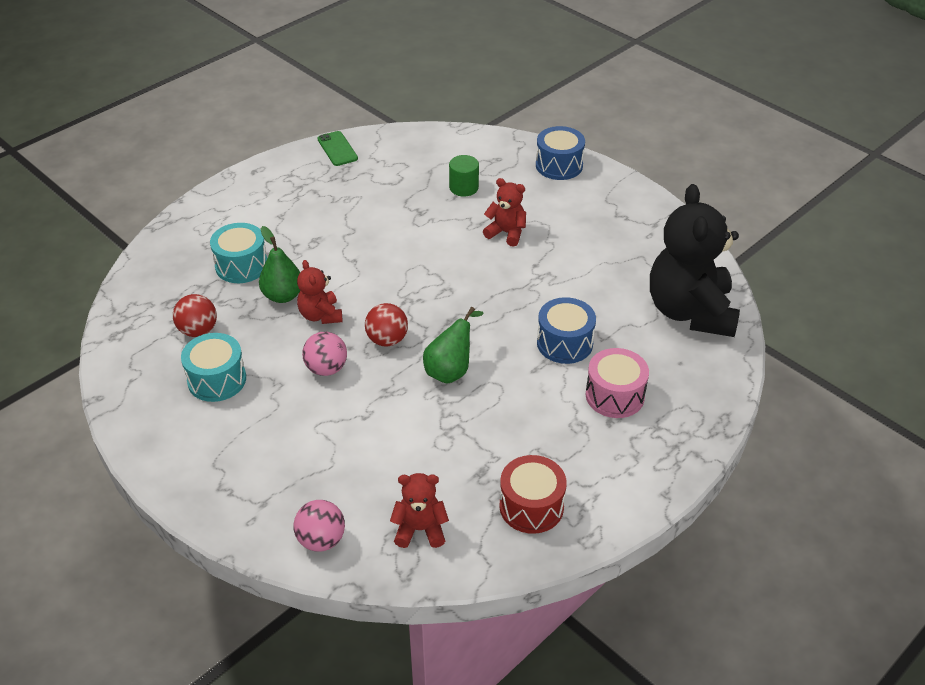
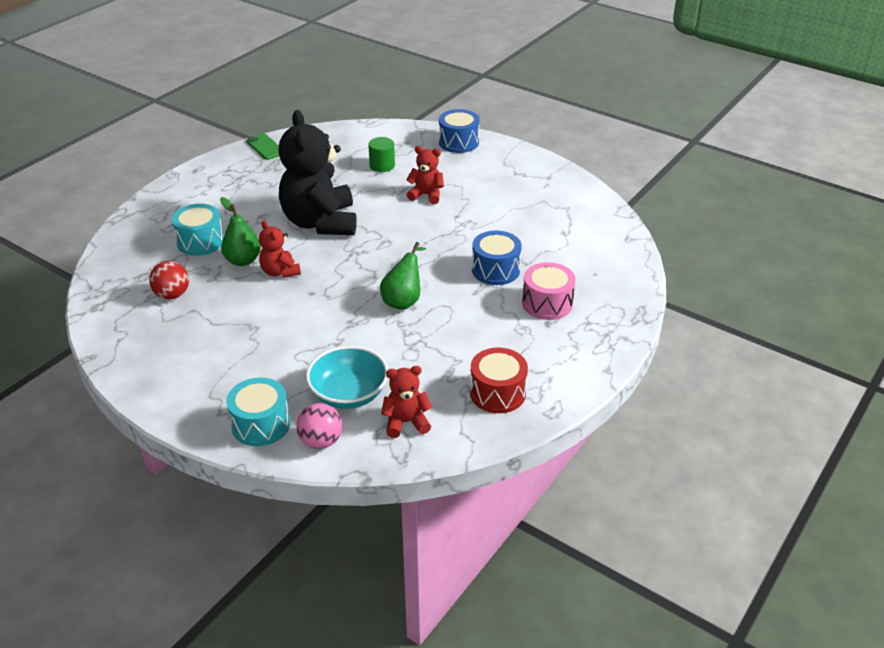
camera: 10 degrees left, 5 degrees down
(217, 380) = (198, 330): turquoise drum -> turquoise drum (261, 424)
(326, 369) = (294, 311): pink ball -> none
(364, 484) = (349, 394): none -> turquoise bowl
(387, 340) = (343, 284): red ball -> none
(690, 312) = (594, 236): black teddy bear -> black teddy bear (320, 222)

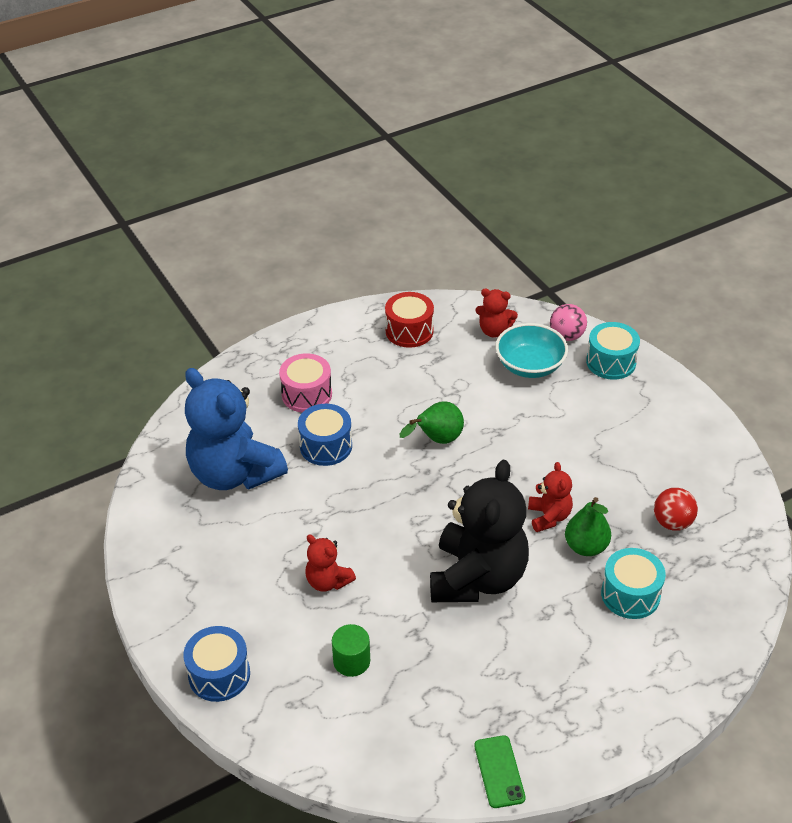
camera: 155 degrees left, 5 degrees up
(550, 233) = (234, 473): none -> blue teddy bear

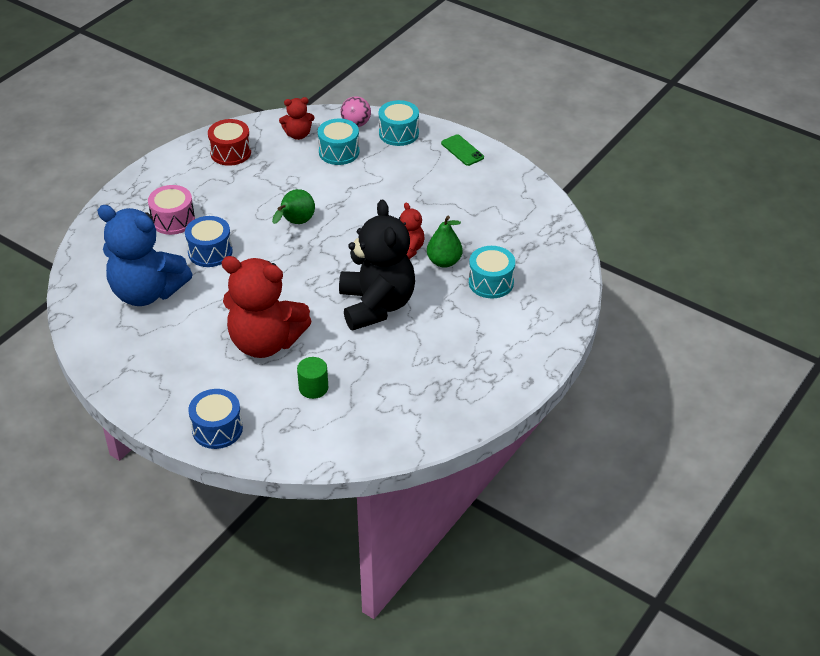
camera: 25 degrees left, 0 degrees up
(328, 581) = (265, 342): red teddy bear -> red teddy bear, size x2.13
(499, 771) = (457, 420): green phone -> green phone (462, 150)
(530, 365) = (339, 152): turquoise bowl -> turquoise drum
(672, 522) = (497, 228): red ball -> none

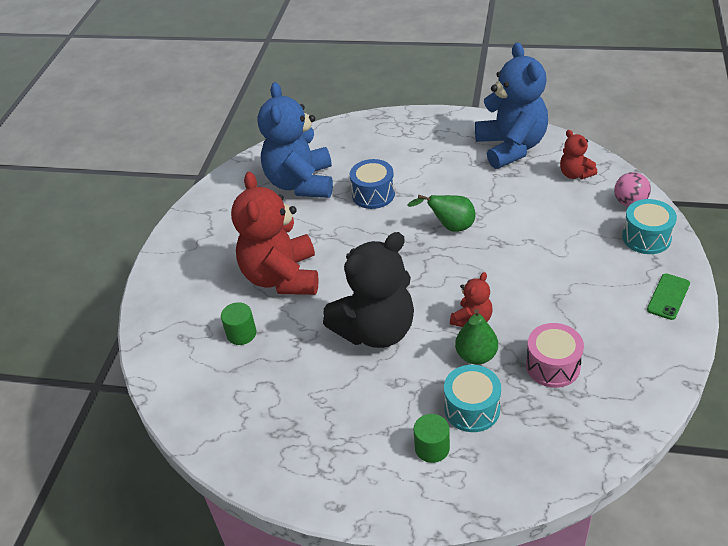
camera: 70 degrees right, 0 degrees up
(173, 220) = (397, 157): pink drum -> pink drum (553, 366)
(217, 429) = (164, 294): blue drum -> none
(230, 152) = (511, 147): red drum -> blue teddy bear
(339, 152) = (576, 210): turquoise drum -> none
(511, 315) = (432, 448): none -> green cylinder

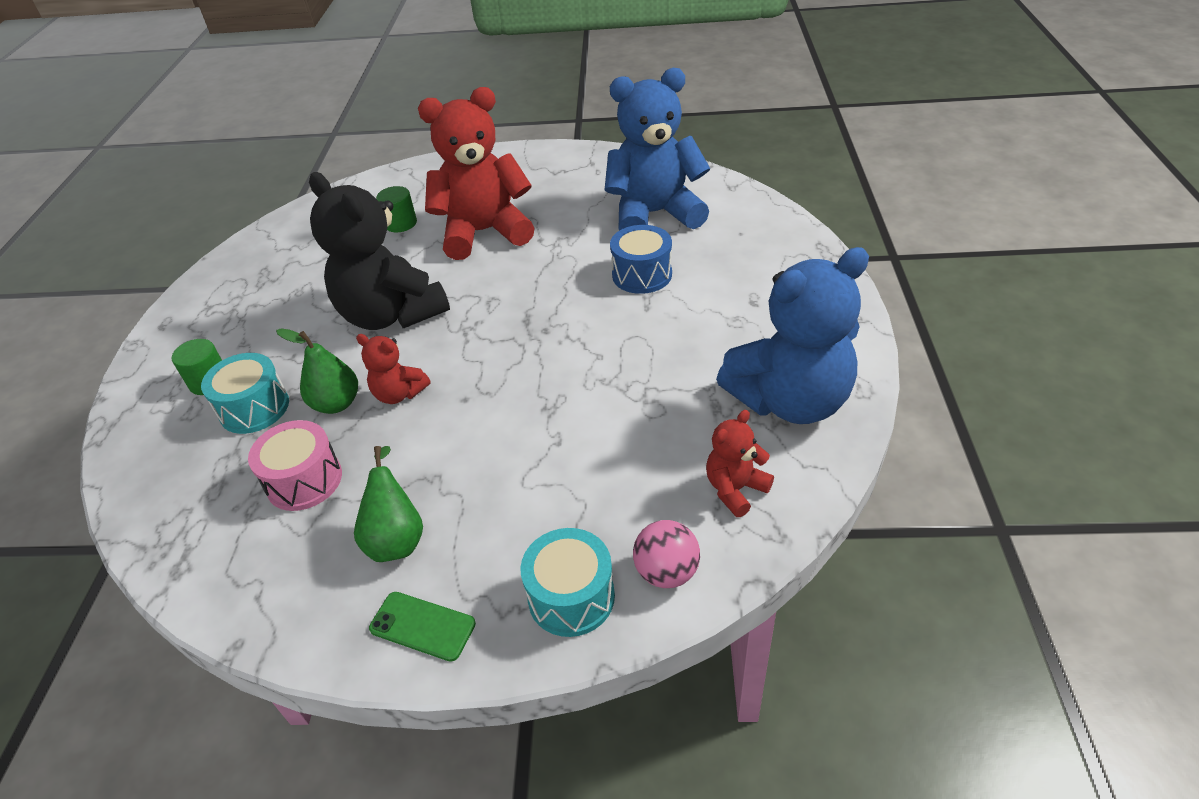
camera: 80 degrees right, 0 degrees up
(450, 227) = (581, 353): green pear -> green pear (396, 537)

